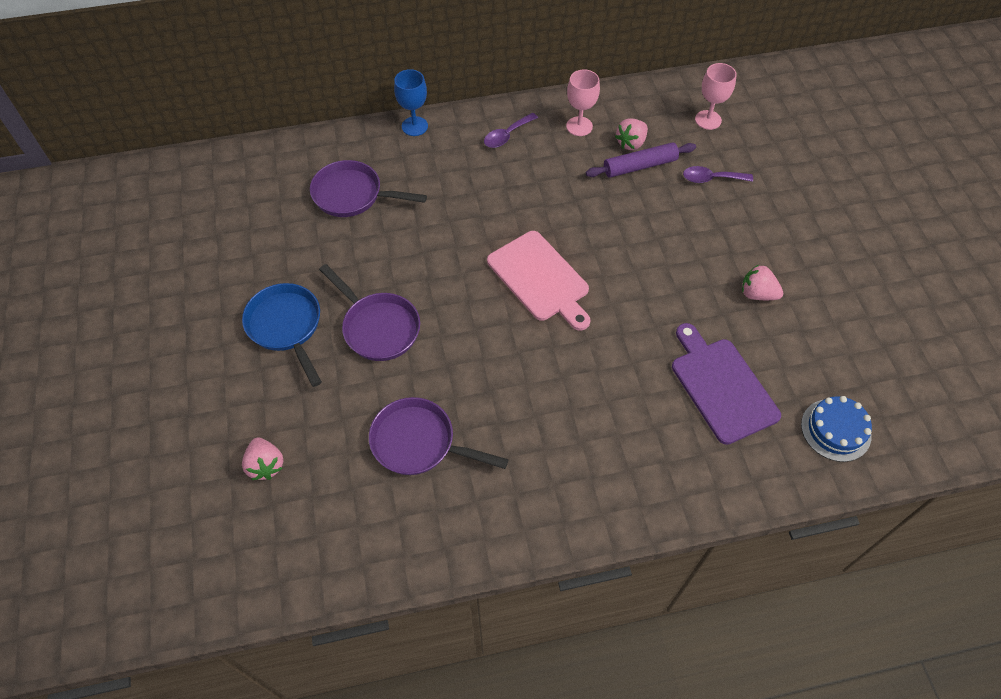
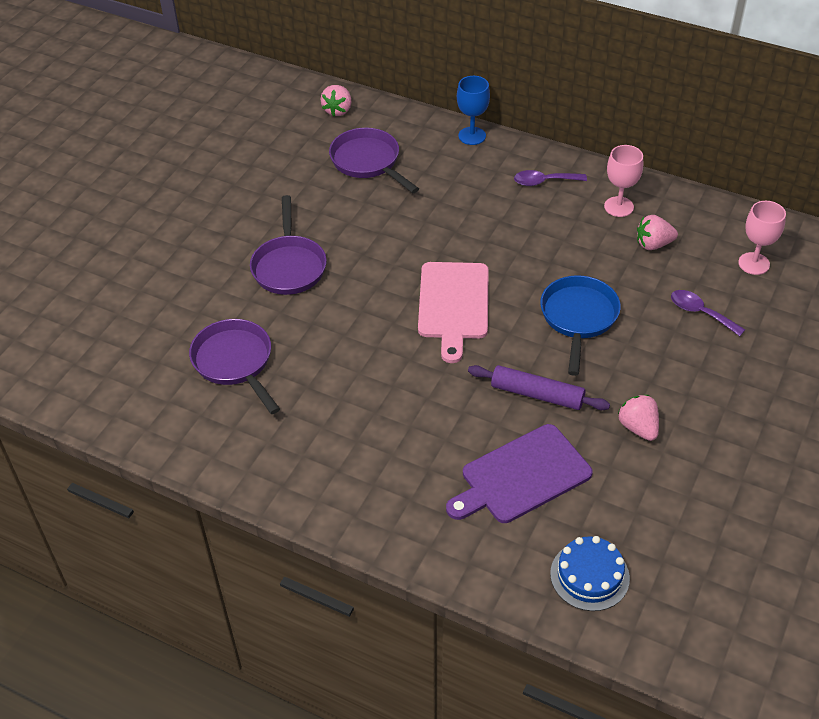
camera: 40 degrees right, 10 degrees down
(266, 465) = (118, 310): pink strawberry -> pink strawberry (338, 110)
(286, 327) = (224, 228): blue pan -> blue pan (578, 318)
(640, 166) = (641, 267): purple rolling pin -> purple rolling pin (537, 394)
(721, 386) = (521, 476): purple cutting board -> purple cutting board turned 135 degrees counterclockwise

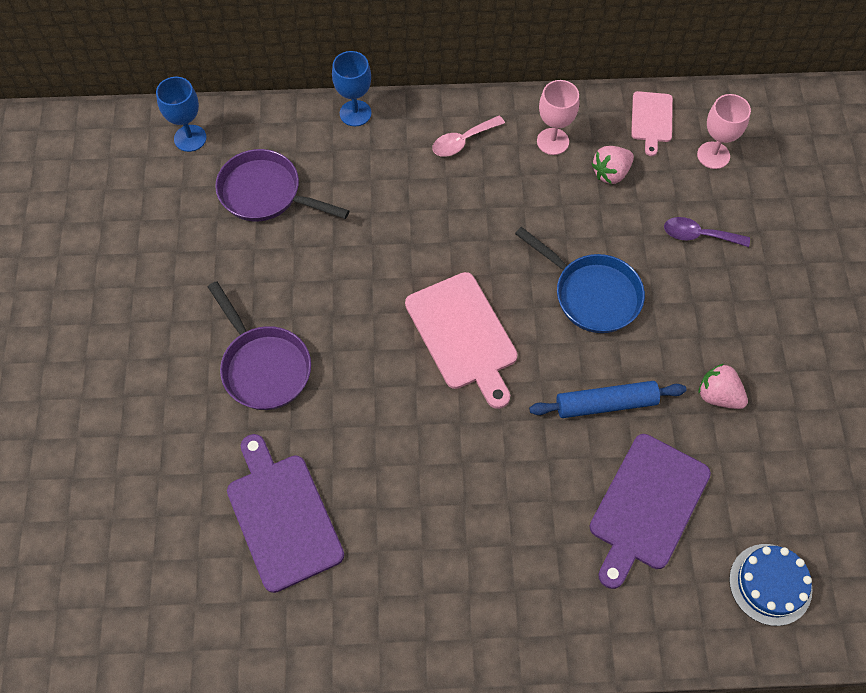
camera: 30 degrees left, 15 degrees up
(235, 362) = (282, 516): purple pan -> purple cutting board
(338, 110) = (190, 138): pink strawberry -> blue goblet
(537, 394) = (606, 404): purple rolling pin -> blue rolling pin
(544, 181) = (462, 141): purple spoon -> pink spoon
(578, 318) = (592, 294): blue pan -> blue pan turned 150 degrees clockwise
(715, 221) = (651, 119): none -> pink cutting board

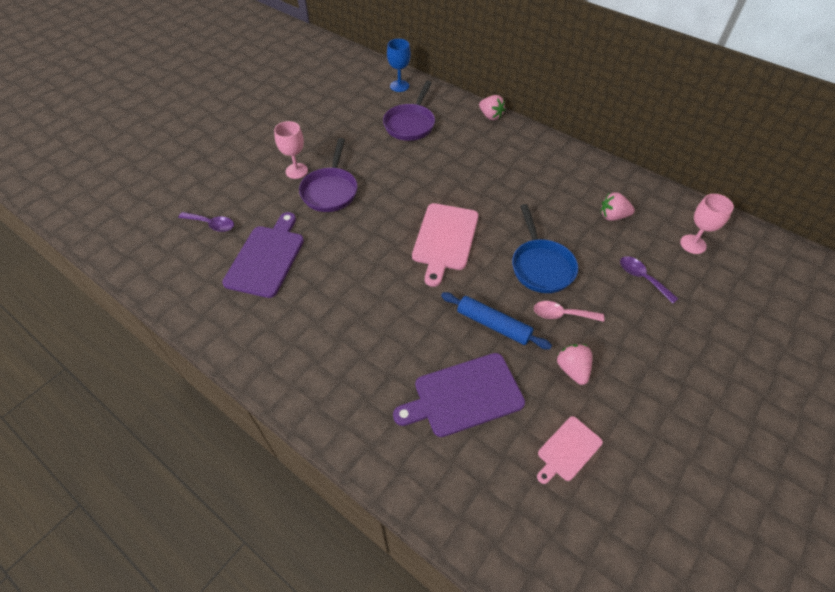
camera: 40 degrees right, 10 degrees down
(161, 527) = (211, 224): none -> purple spoon
(265, 193) = (410, 124): purple pan -> purple pan turned 135 degrees counterclockwise
(355, 113) = (490, 116): blue goblet -> pink strawberry
(462, 141) = (536, 156): pink spoon -> pink spoon (562, 314)
(552, 141) = (590, 183): pink goblet -> pink goblet (296, 171)
(651, 119) = (666, 205): pink cutting board -> pink cutting board (567, 450)
(770, 584) = (502, 504): blue cake -> none

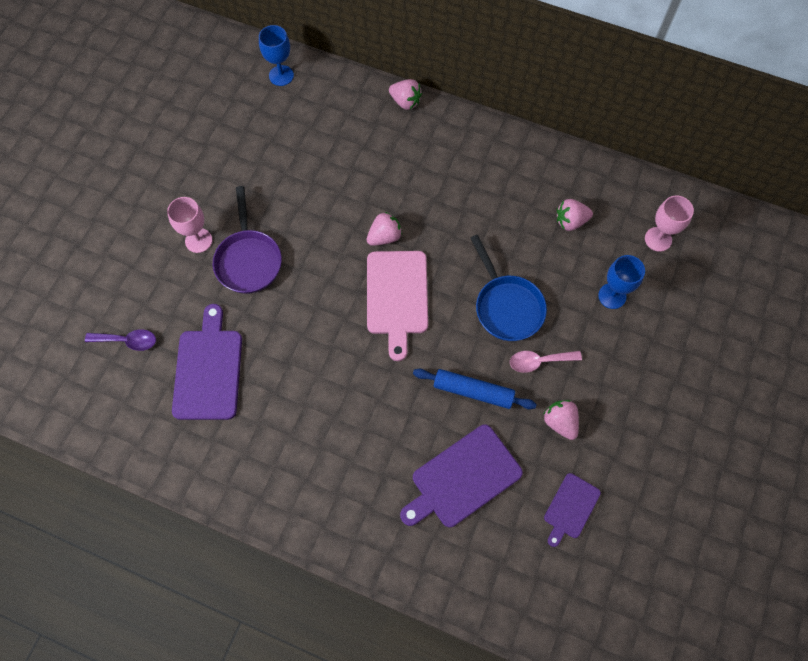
camera: 15 degrees left, 15 degrees up
(410, 124) = (312, 136): purple pan -> none
(447, 196) = (384, 237): none -> pink strawberry
(567, 450) = (570, 508): pink cutting board -> purple cutting board
(642, 278) = (612, 296): purple spoon -> blue goblet

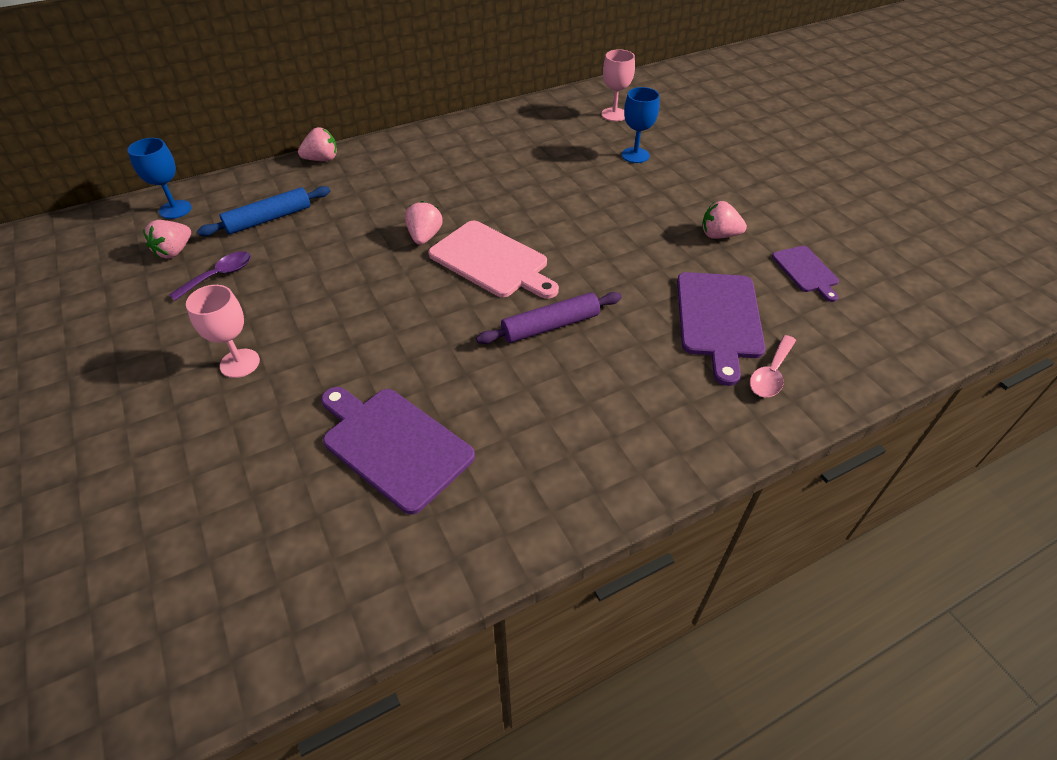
camera: 50 degrees left, 20 degrees down
(127, 341) = (262, 502): purple spoon -> purple spoon (219, 276)
(248, 260) = (317, 337): purple pan -> none
(367, 379) = (550, 326): none -> purple rolling pin
(473, 391) = (638, 267): blue rolling pin -> blue rolling pin (269, 219)
(506, 306) = (580, 207): blue pan -> none
(539, 361) = (650, 217): pink spoon -> pink spoon (771, 374)
(570, 221) = (547, 141): pink strawberry -> pink strawberry (174, 251)

